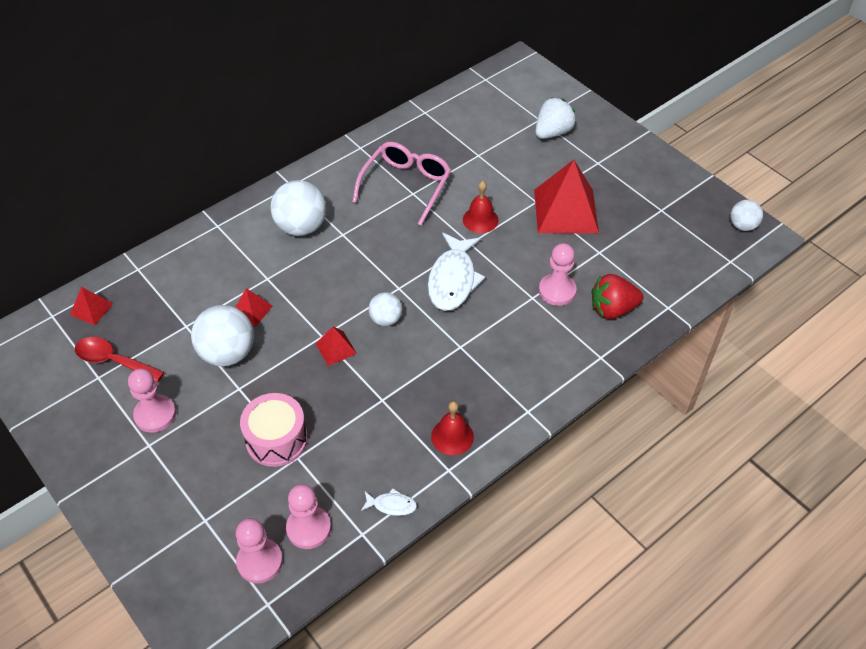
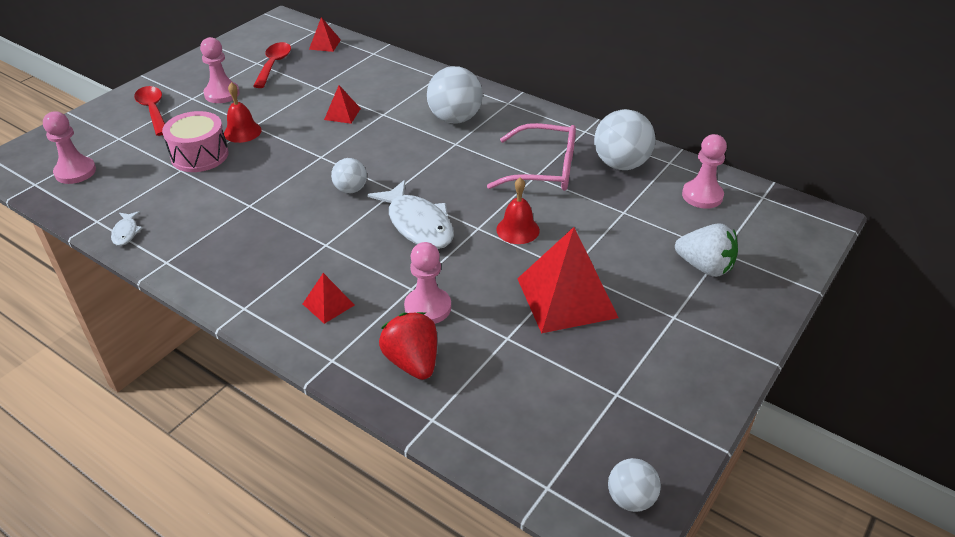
camera: 75 degrees right, 10 degrees down
(159, 485) = (153, 110): none -> red spoon
(227, 353) = (291, 112): white ball -> white ball (621, 164)
(308, 528) = (105, 190): pink pawn -> pink pawn (702, 196)
(336, 348) = (307, 167): red pyramid -> red pyramid (328, 304)
(452, 436) = (207, 257): red bell -> red bell (242, 132)
(453, 280) = (418, 224): white fish -> white fish turned 120 degrees counterclockwise

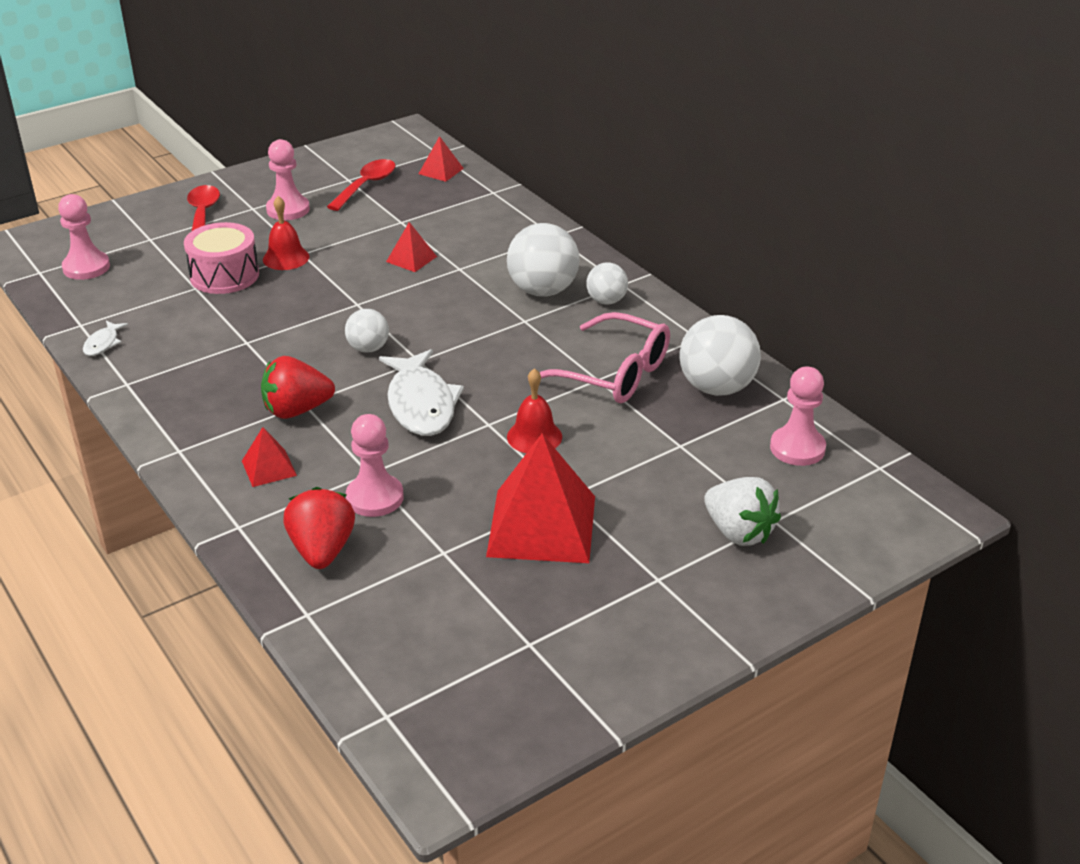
camera: 20 degrees right, 5 degrees down
(323, 251) = (297, 410): none -> red strawberry
(630, 499) = (470, 753): white ball -> white ball (606, 301)

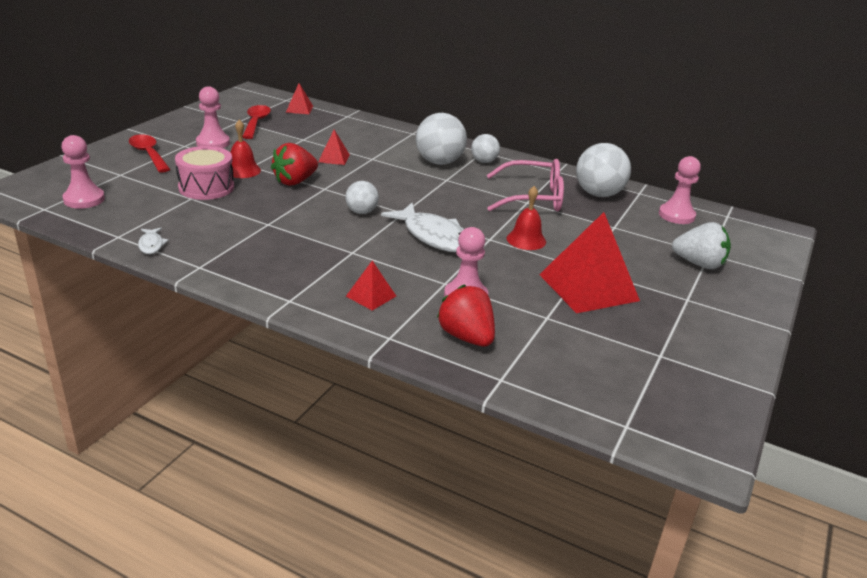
camera: 30 degrees left, 5 degrees down
(297, 410) = (351, 257): red strawberry -> red strawberry (295, 181)

